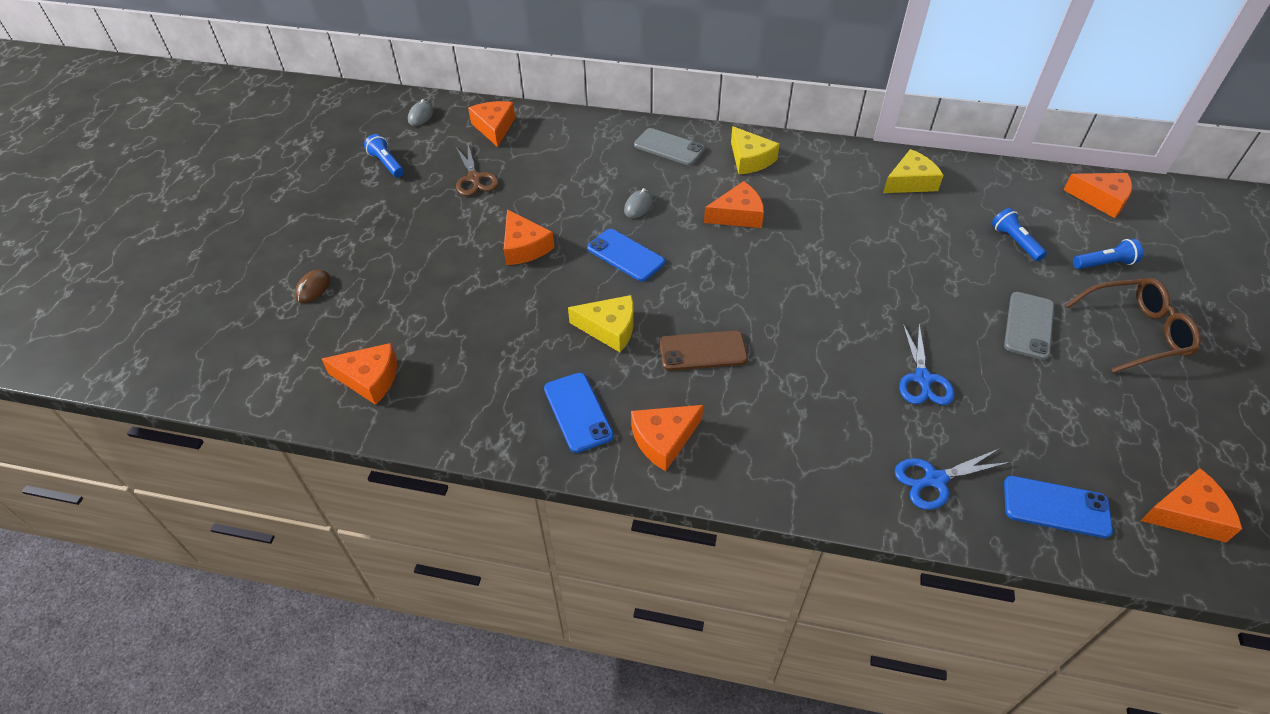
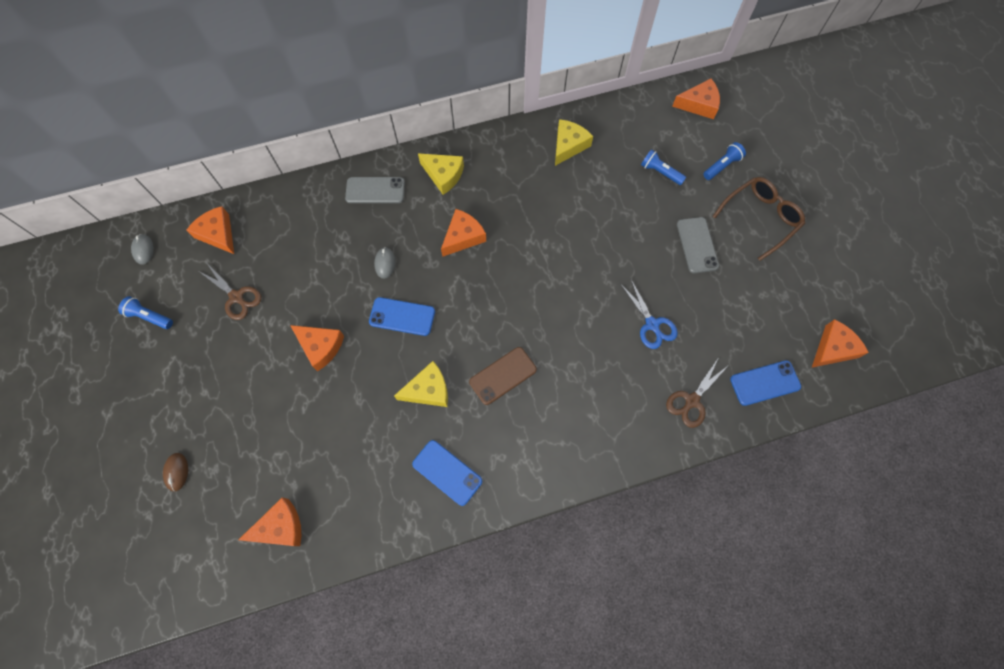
camera: 30 degrees left, 20 degrees up
(663, 439) = (515, 462): orange cheese -> none
(935, 479) = (692, 400): blue scissors -> brown scissors

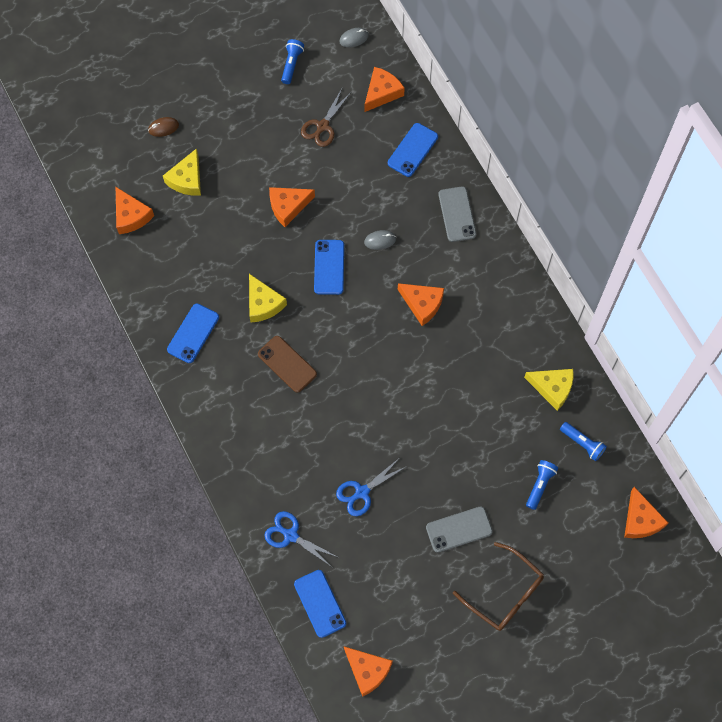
camera: 80 degrees right, 0 degrees up
(293, 217) = (412, 150): none -> blue phone
(320, 347) = (288, 206): orange cheese -> orange cheese turned 45 degrees clockwise
(443, 175) = (488, 273): yellow cheese -> yellow cheese (187, 179)
(692, 400) = (291, 535): brown scissors -> blue scissors
(722, 166) = (563, 549): blue flashlight -> blue flashlight (583, 443)

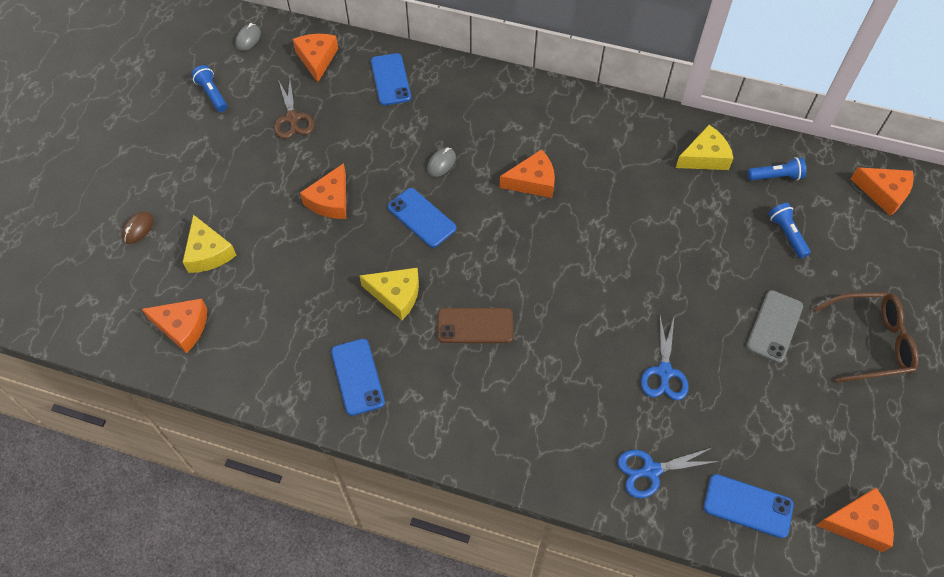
camera: 45 degrees left, 10 degrees down
(457, 214) = (481, 97): grey phone -> none

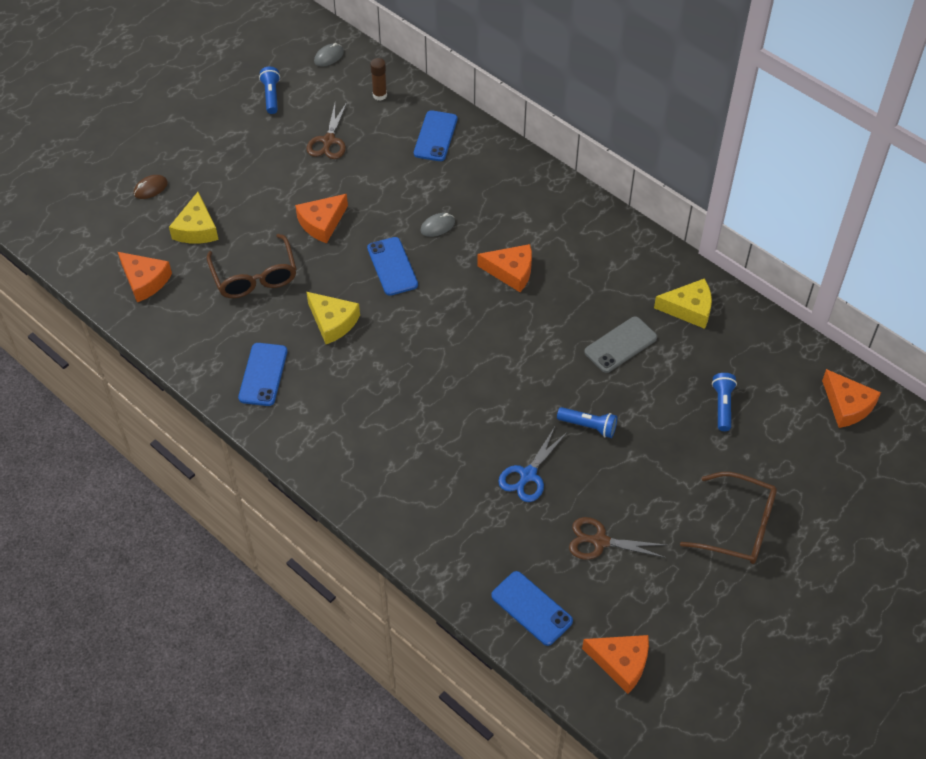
camera: 25 degrees right, 5 degrees down
(294, 279) = (255, 277): none -> brown glasses
(317, 59) = (380, 95): orange cheese -> brown glue stick
(475, 326) = (385, 373): brown phone -> none
(651, 470) = (465, 546): blue scissors -> none
(766, 409) = (600, 541): none -> brown scissors
(774, 326) = (655, 478): grey phone -> grey phone (620, 345)
(776, 176) = (748, 351): blue flashlight -> blue flashlight (588, 426)

